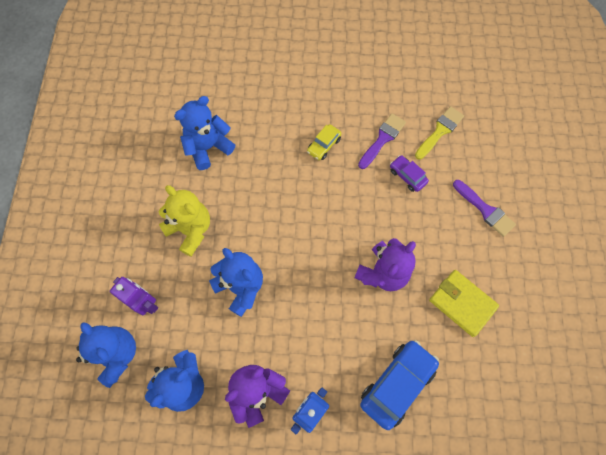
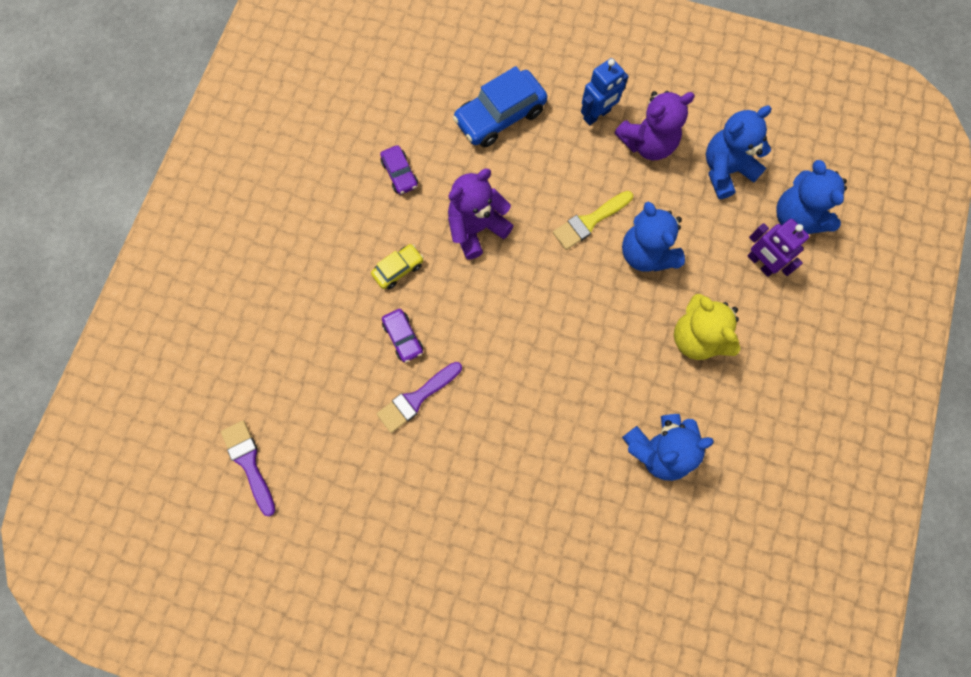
camera: 165 degrees left, 5 degrees up
(324, 145) = (499, 410): yellow car -> yellow car (398, 269)
(440, 131) = (335, 390): yellow brush -> yellow brush (589, 222)
(462, 303) = (400, 174): yellow wallet -> purple car
(485, 210) = (325, 269): purple brush -> purple brush (249, 462)

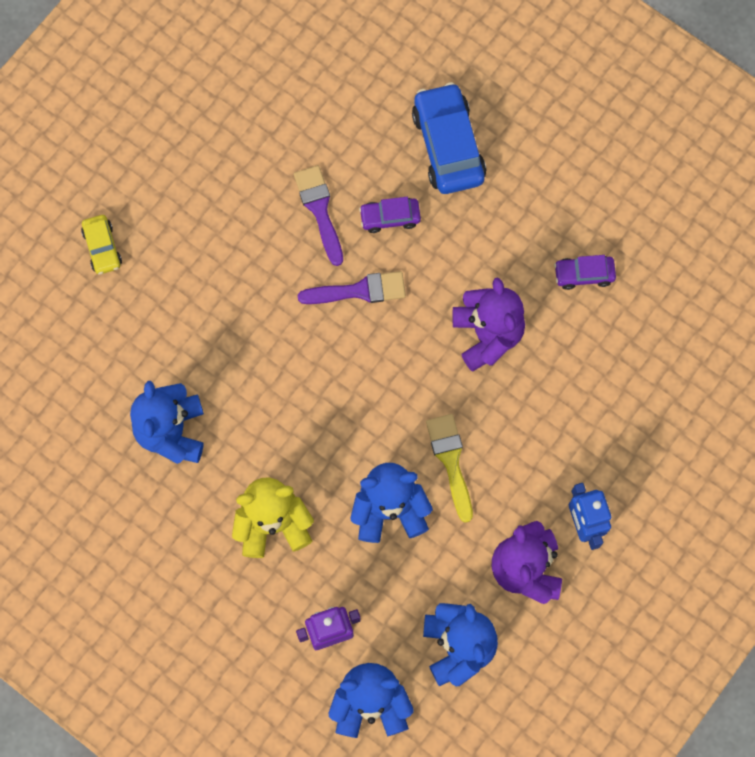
camera: 110 degrees right, 0 degrees up
(249, 462) = (317, 34): purple brush -> purple brush (359, 290)
(398, 269) = (469, 236): yellow car -> yellow car (102, 248)
(500, 116) = (620, 410): blue car -> blue car (448, 145)

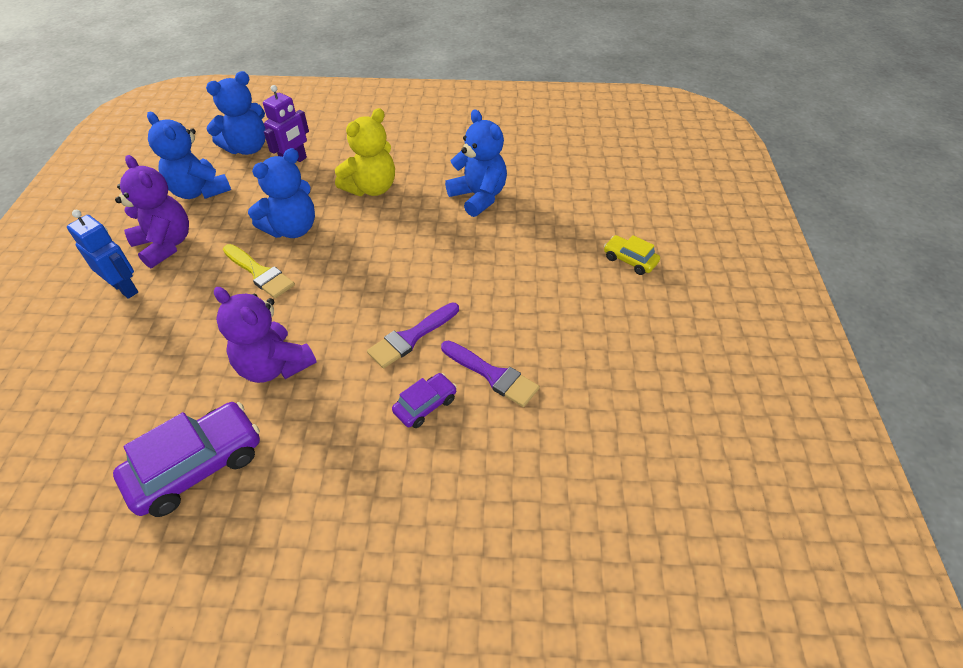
camera: 145 degrees right, 25 degrees down
(448, 145) = (413, 505): blue car -> none
(584, 274) = (197, 466): purple car -> purple car, size x1.87

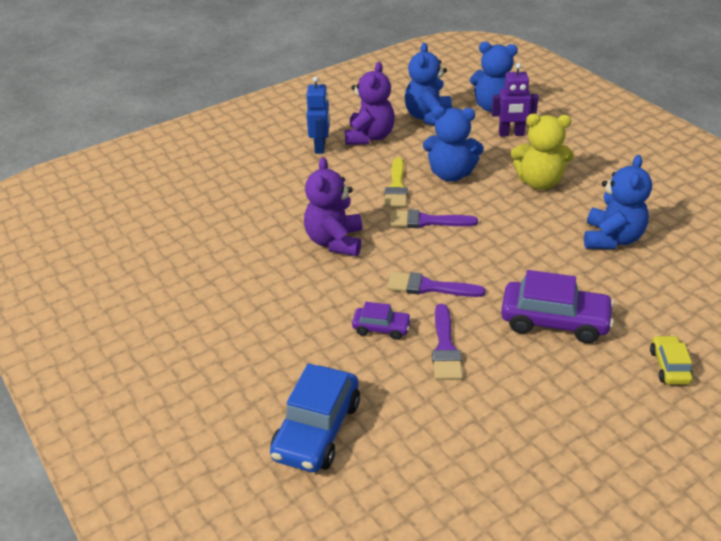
camera: 55 degrees right, 10 degrees down
(197, 466) = (238, 259): purple car -> purple car (554, 321)
(329, 284) = (426, 221): none -> purple brush
(504, 543) = (317, 430): none -> blue car

